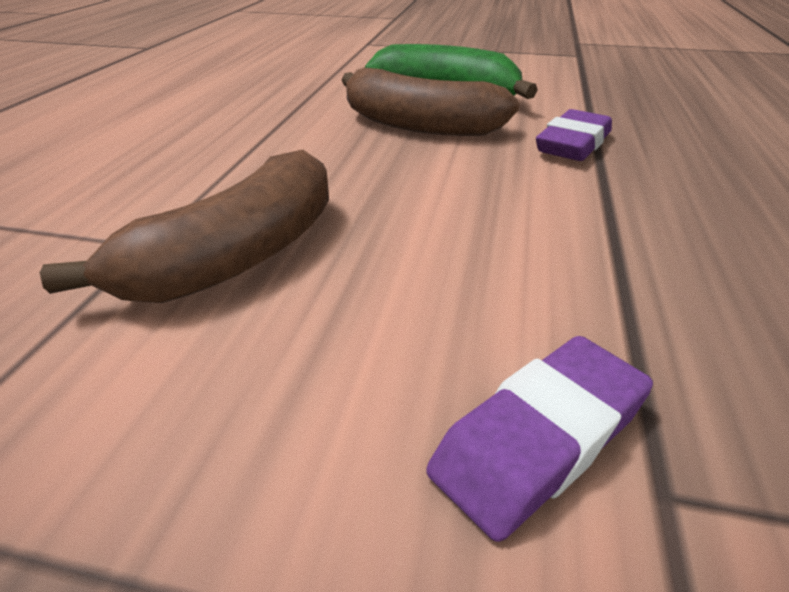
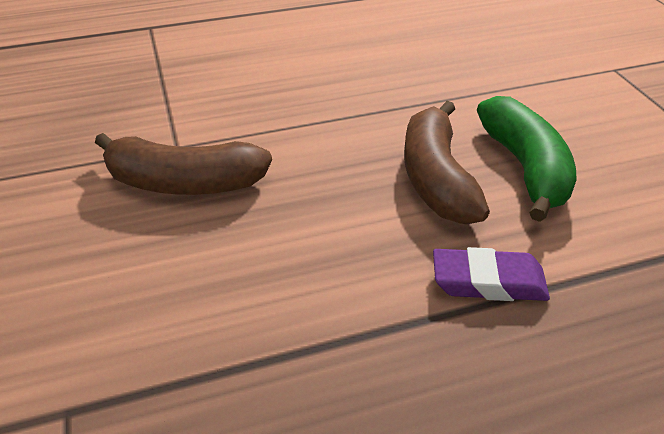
camera: 60 degrees right, 5 degrees up
(539, 439) = (86, 354): purple eraser -> none

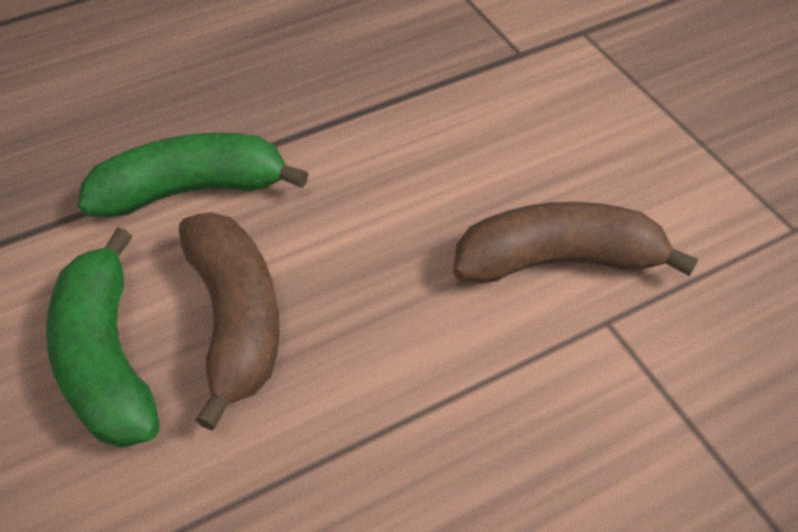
camera: 170 degrees right, 10 degrees up
(488, 281) = (193, 190): purple eraser -> green banana

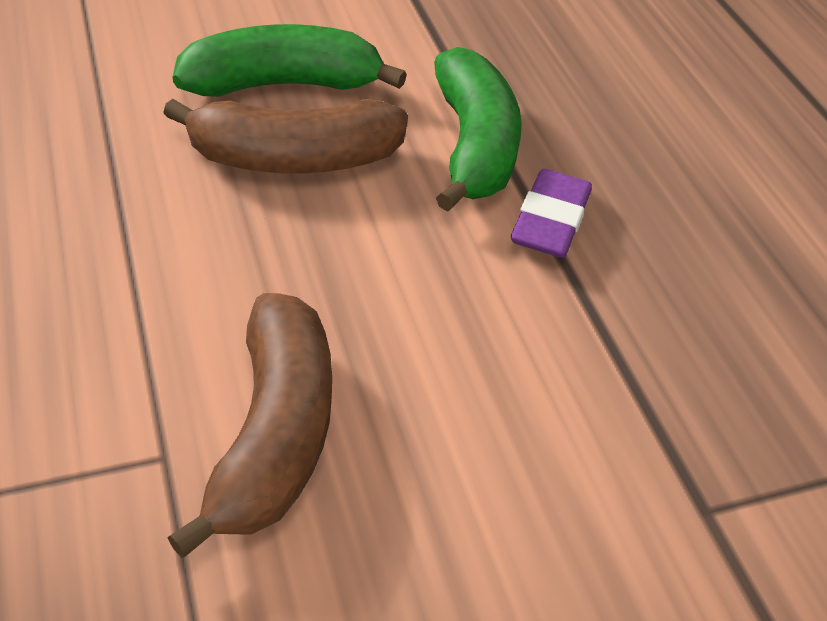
camera: 95 degrees right, 5 degrees down
(283, 134) = (550, 221): none -> purple eraser

